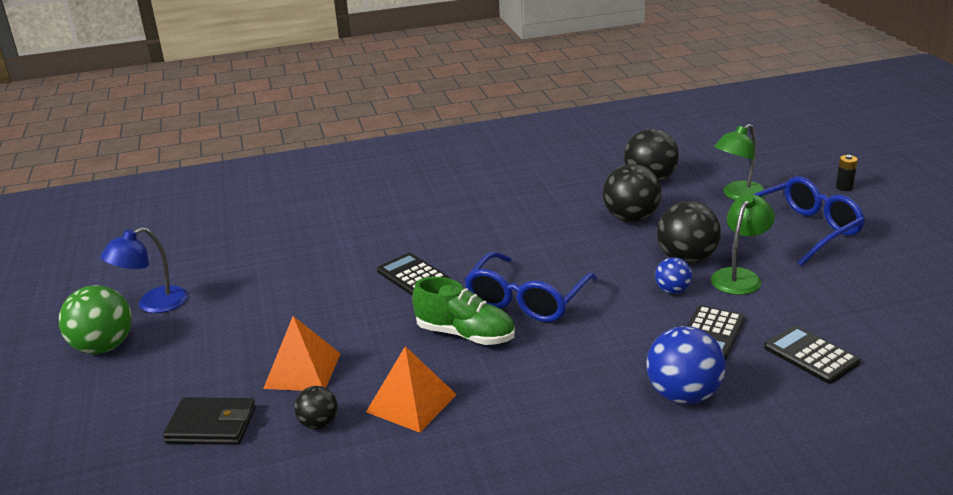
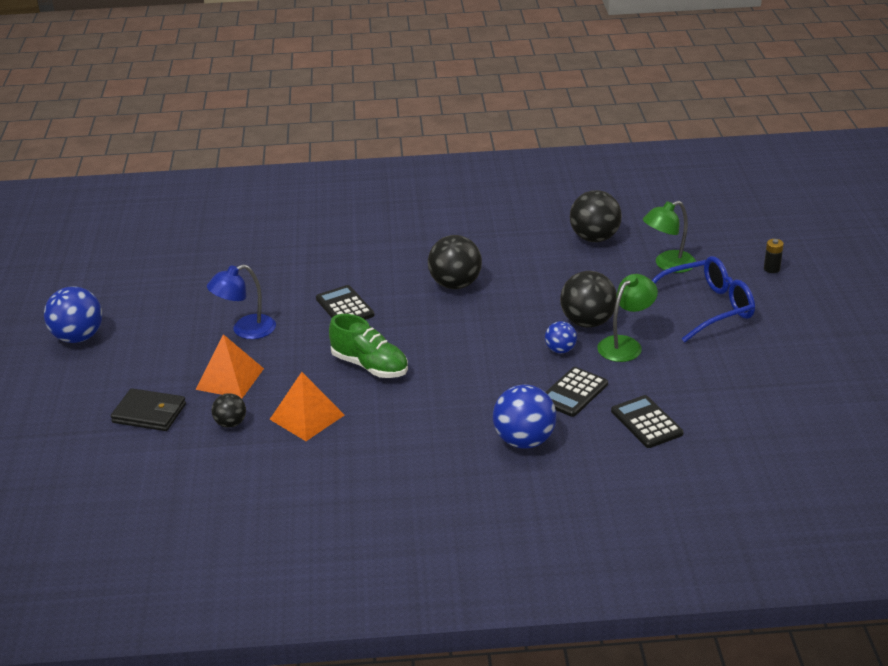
camera: 10 degrees right, 5 degrees up
(104, 347) = (78, 337): green ball -> blue ball
(153, 304) = (124, 305): blue lamp -> blue lamp (245, 330)
(527, 299) = (433, 341): blue glasses -> none
(631, 218) = (558, 276): black ball -> black ball (455, 284)

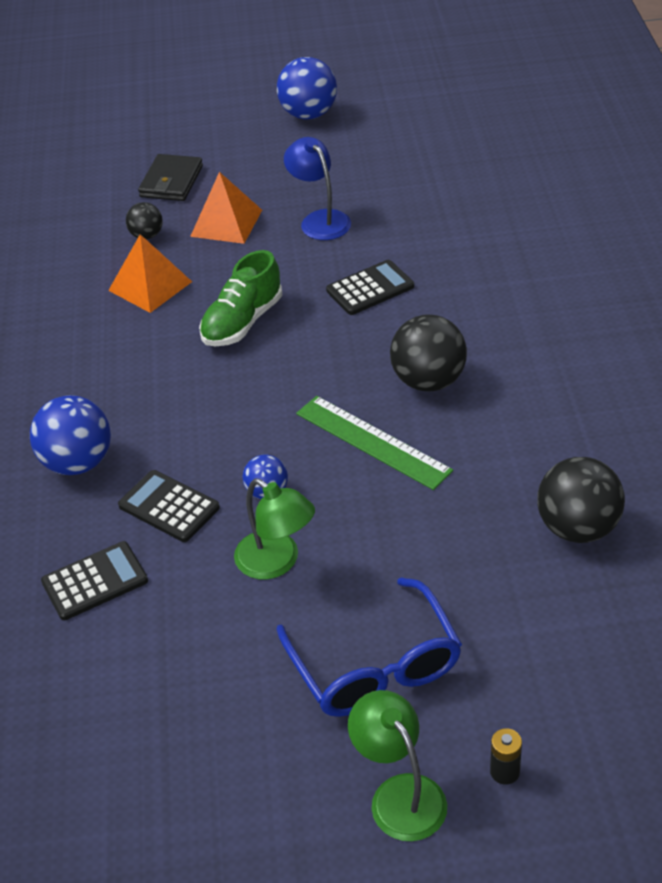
camera: 90 degrees right, 10 degrees up
(514, 307) = (373, 441): none -> green ruler
(587, 322) = (335, 520): black ball -> none
(668, 265) = (504, 621): green lamp -> green lamp (399, 794)

